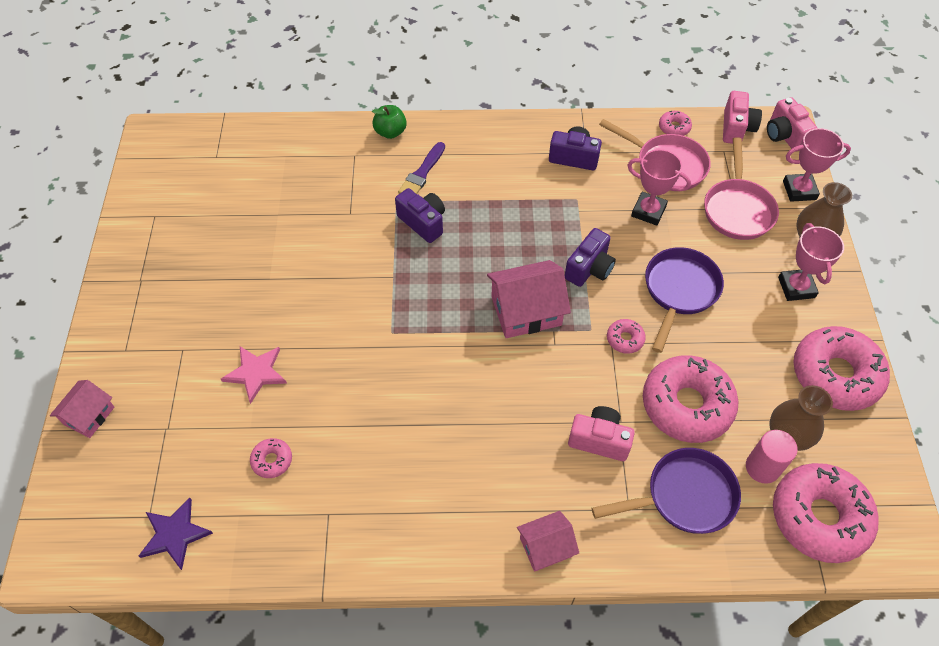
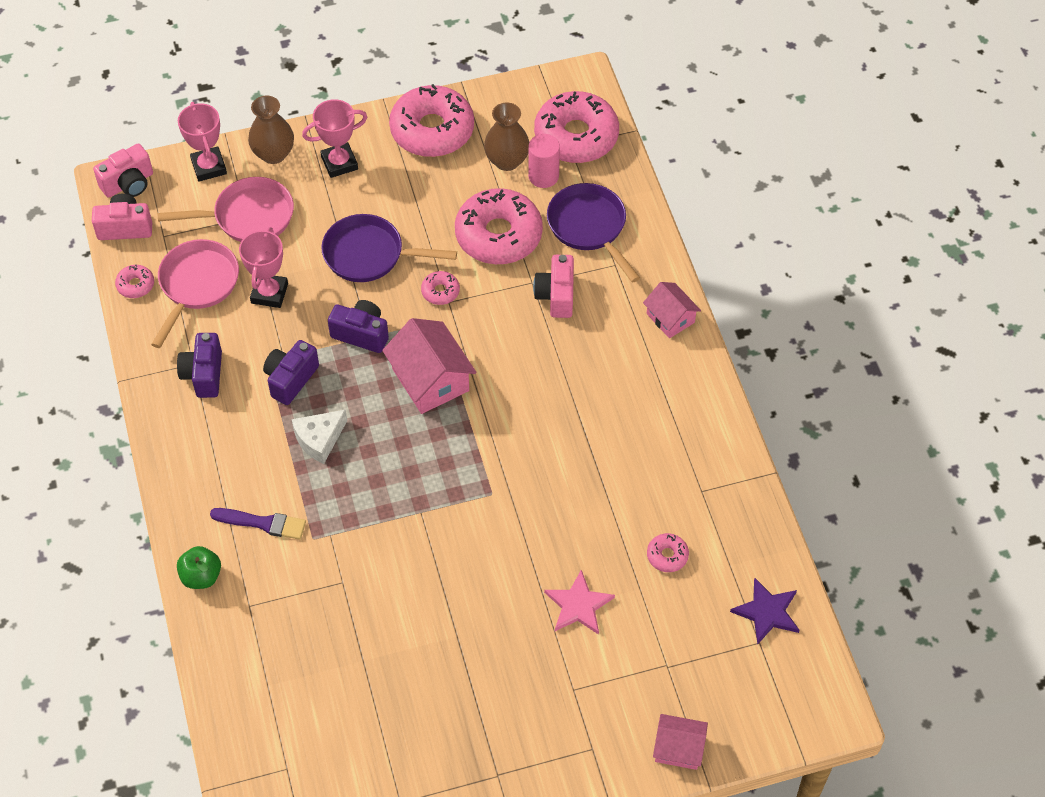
camera: 105 degrees left, 0 degrees up
(423, 222) = (337, 503): purple camera -> purple camera (291, 379)
(488, 221) = (319, 439): none -> white cheese

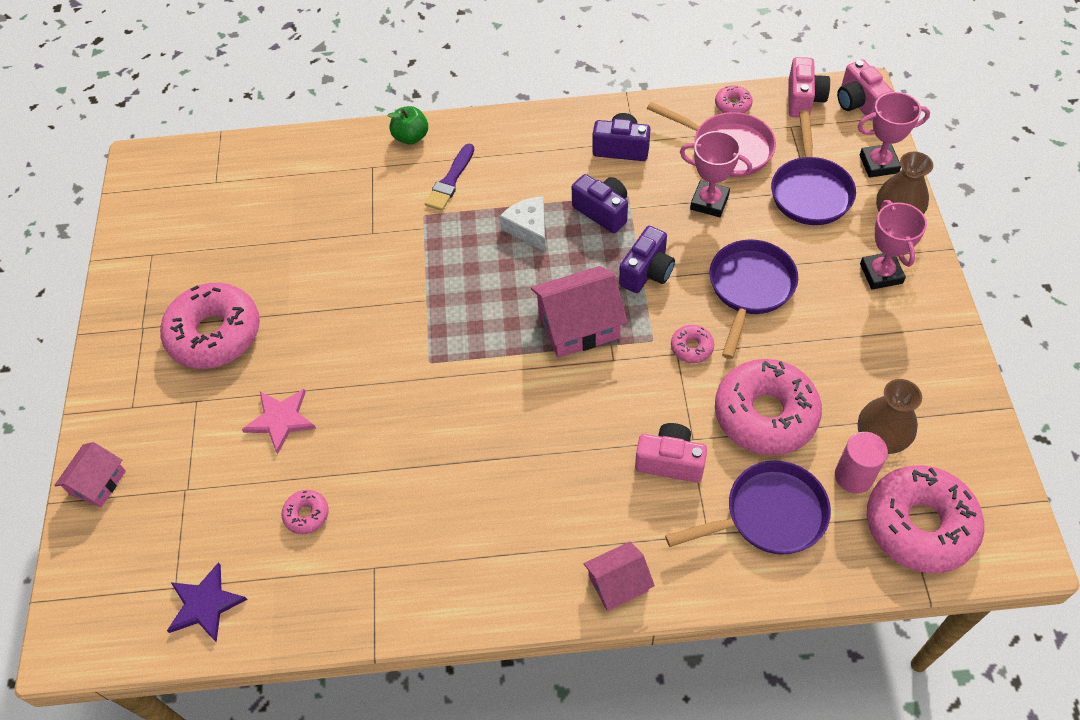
camera: 105 degrees right, 0 degrees up
(248, 216) = (810, 191): pink pan -> purple pan
(432, 130) = (930, 367): pink donut -> pink donut (215, 334)

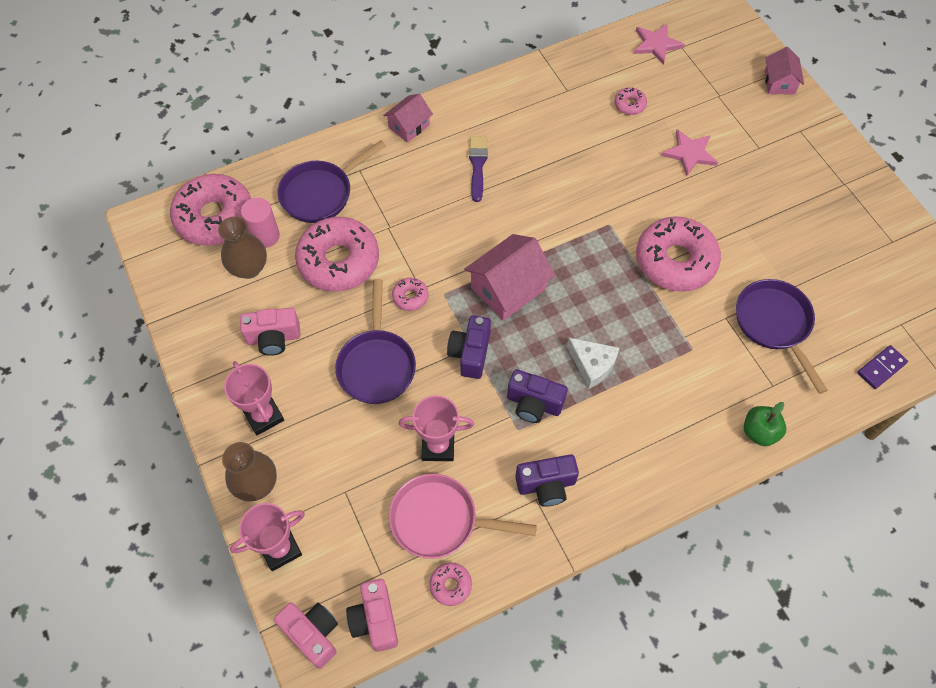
camera: 155 degrees right, 5 degrees up
(205, 604) = (656, 44): purple star -> pink star
(215, 334) = (786, 196): pink donut -> pink donut (675, 261)
(266, 154) = (881, 368): none -> purple domino
(450, 181) = (690, 393): purple brush -> purple brush (477, 165)
(670, 461) = (399, 207): pink camera -> pink camera (273, 338)
(810, 191) = (344, 490): purple pan -> purple pan (774, 324)

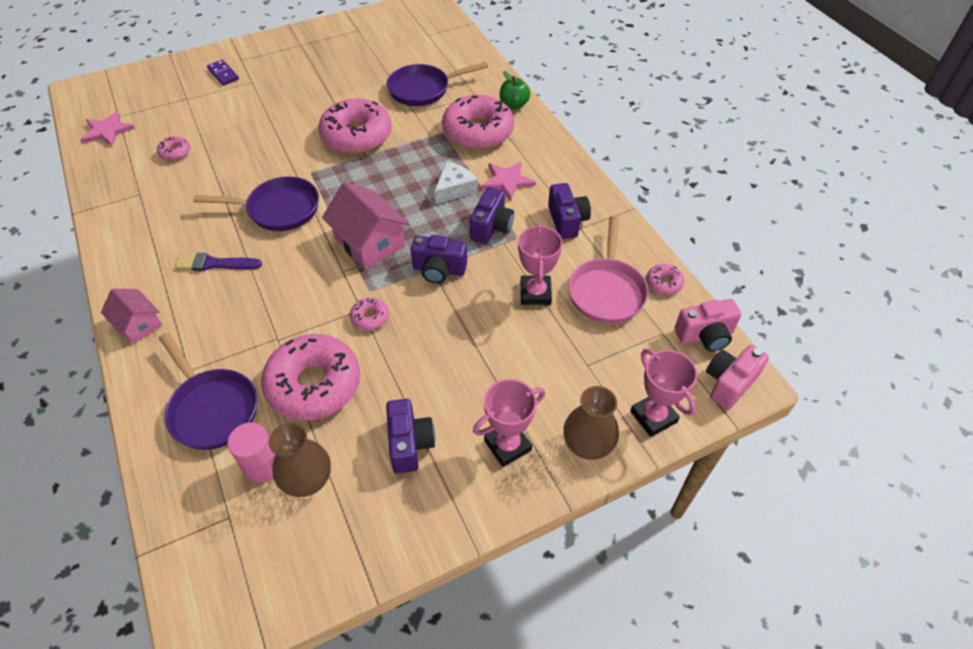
camera: 90 degrees left, 10 degrees down
(215, 217) = (218, 532): pink donut -> pink donut (478, 132)
(273, 338) = (409, 444): pink camera -> purple camera
(377, 365) = (448, 344): purple pan -> purple pan (279, 209)
(689, 153) = (245, 120): pink star -> pink star (507, 181)
(779, 82) = (185, 65): pink house -> none
(881, 368) = (462, 47): purple domino -> purple domino (223, 74)

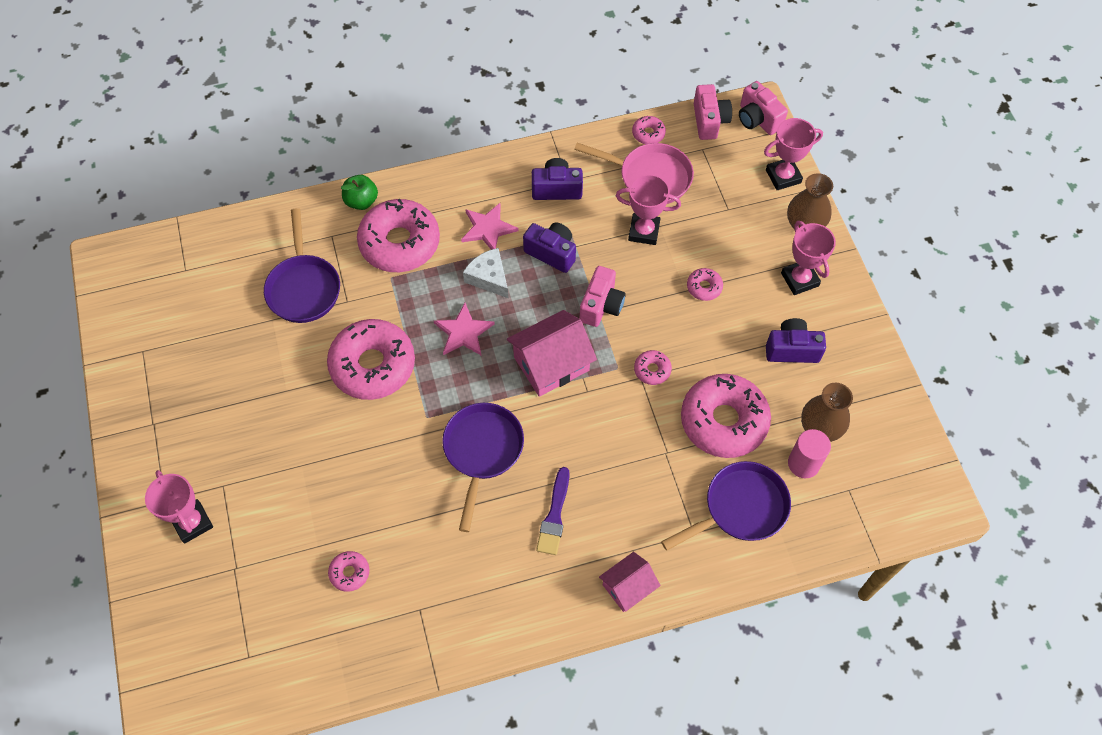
camera: 80 degrees left, 10 degrees up
(107, 131) = (279, 667): pink star -> pink star (463, 332)
(223, 74) = (192, 523): purple domino -> pink trophy
(439, 270) = (601, 305): purple camera -> pink camera
(477, 352) = (704, 287): none -> pink donut

